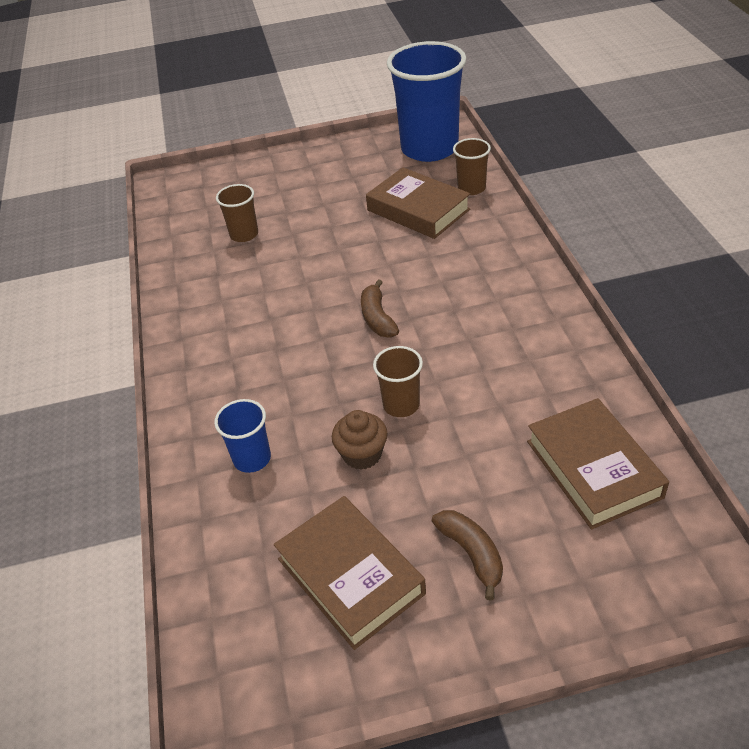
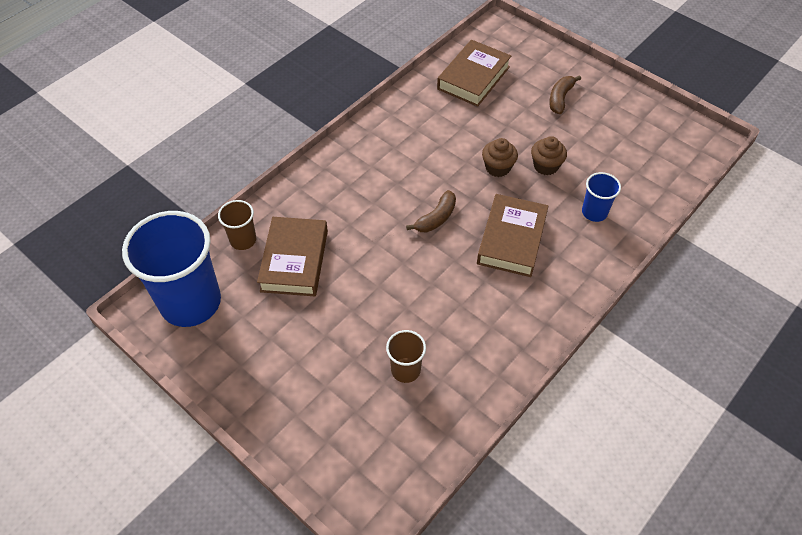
camera: 130 degrees left, 10 degrees up
(350, 576) = (613, 133): brown book -> brown book (511, 239)
(401, 405) = (497, 168): brown cup -> brown cupcake

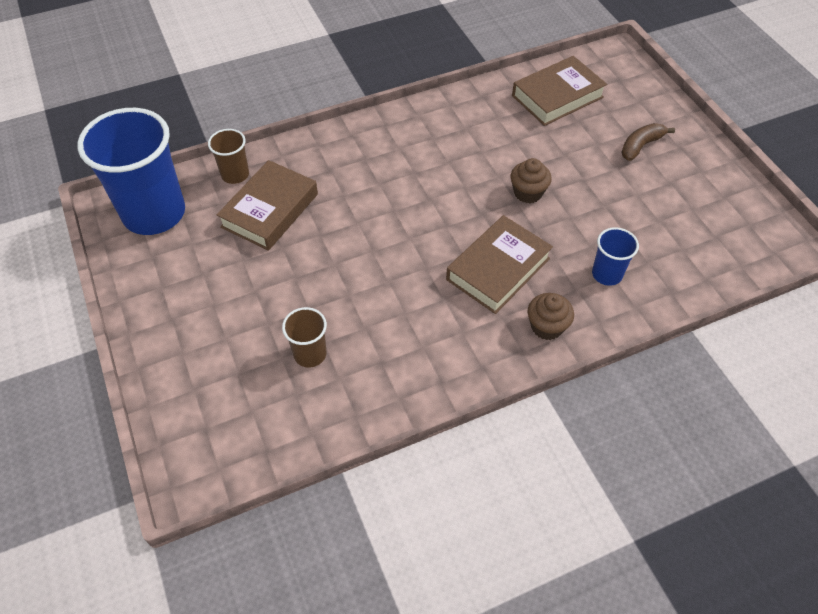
camera: 25 degrees right, 0 degrees up
(436, 218) = (432, 220): brown banana -> none
(546, 166) = (581, 208): brown cupcake -> brown cupcake (547, 327)

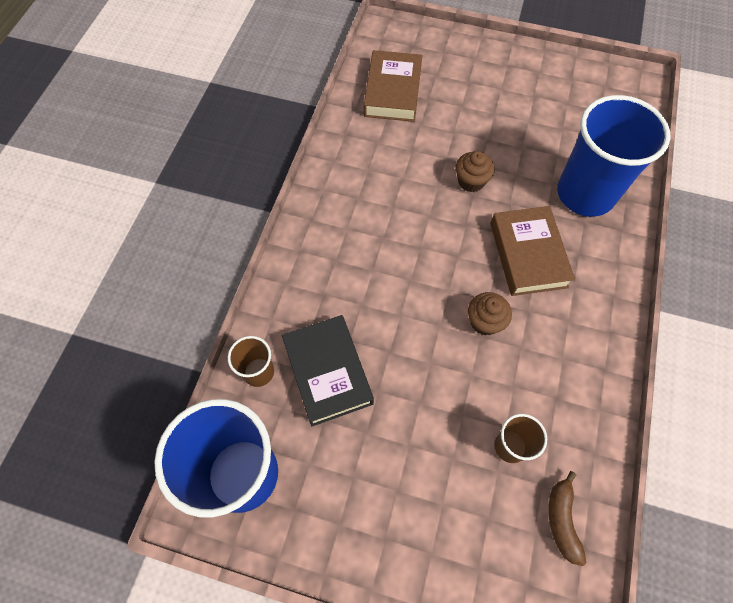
camera: 50 degrees left, 10 degrees up
(270, 210) = (328, 372): brown book -> black book
(547, 327) = (604, 264): brown cupcake -> brown cupcake (485, 321)
(607, 274) = (585, 194): blue cup -> blue cup, size x2.17
(641, 146) = (486, 84): brown banana -> brown banana (562, 520)

